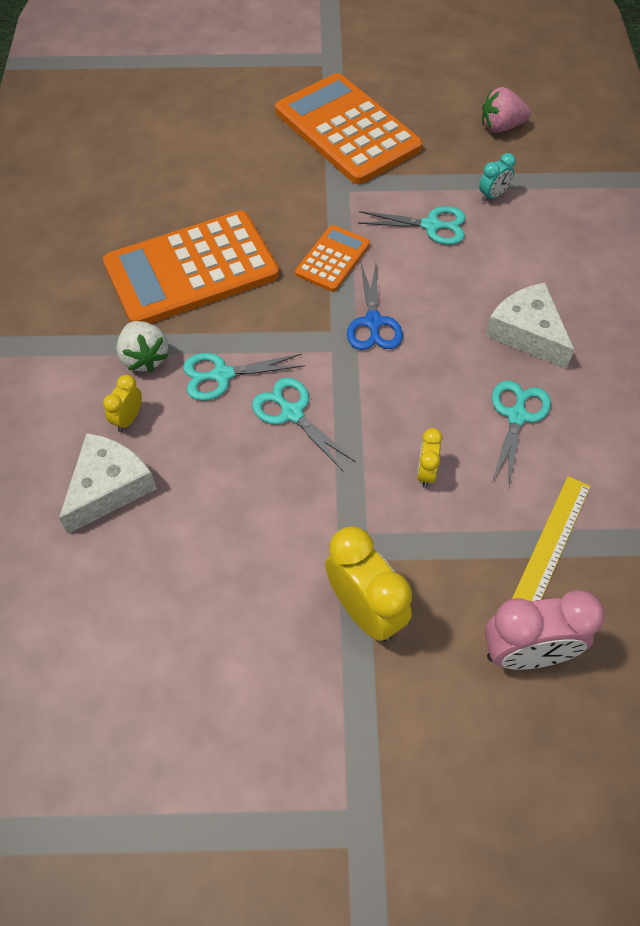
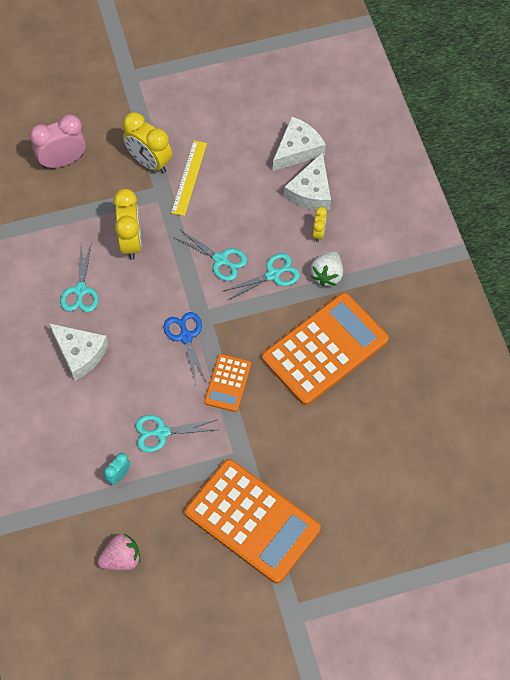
camera: 165 degrees right, 5 degrees up
(96, 568) = (297, 149): none -> white cheese
(144, 358) = (327, 275): white strawberry -> white strawberry turned 120 degrees counterclockwise
(425, 472) = (131, 242): yellow clock -> yellow clock, size x1.97
(551, 541) = (53, 219): yellow ruler -> yellow ruler (189, 178)

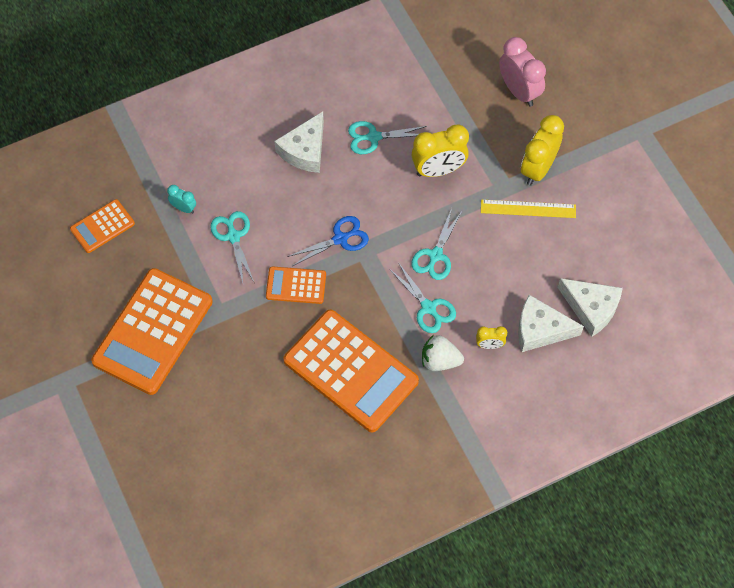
camera: 80 degrees right, 0 degrees up
(121, 558) = (102, 226): pink strawberry -> orange calculator

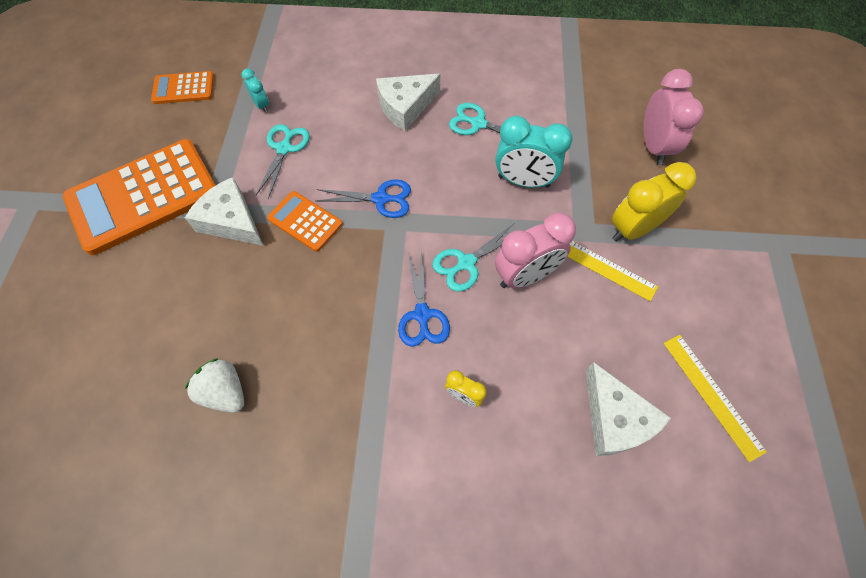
camera: 30 degrees right, 0 degrees up
(350, 371) = (292, 339): orange calculator -> none
(428, 307) = (422, 314): turquoise scissors -> blue scissors
(438, 170) = (523, 181): yellow clock -> turquoise clock
(440, 361) = (395, 382): white strawberry -> white strawberry (225, 392)
(482, 243) = (525, 276): none -> pink clock
(540, 330) = (535, 411): white cheese -> white cheese (231, 221)
(643, 261) = (712, 395): none -> yellow ruler

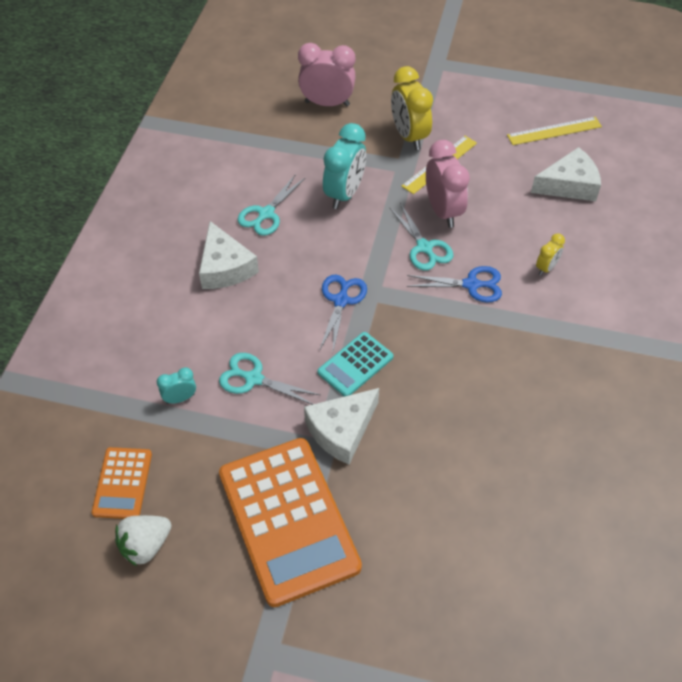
camera: 80 degrees left, 10 degrees down
(225, 392) = (532, 436): white strawberry -> white strawberry (145, 546)
(305, 221) = (355, 365): orange calculator -> turquoise calculator

